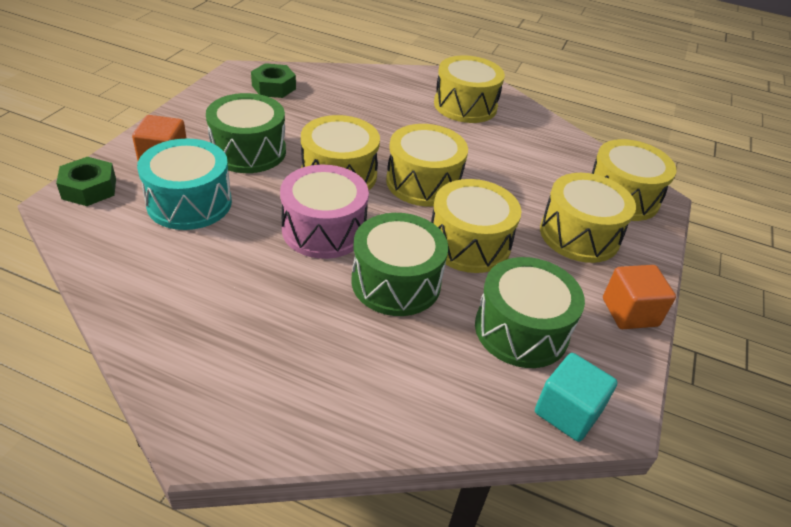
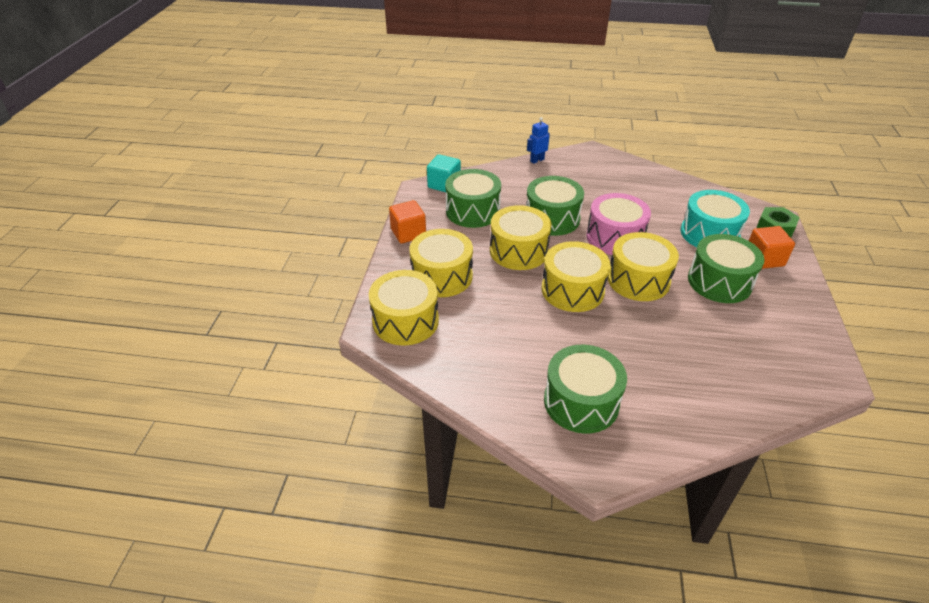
camera: 170 degrees right, 0 degrees up
(274, 87) = (781, 363): green nut -> none
(349, 438) = (537, 160): none -> blue robot
(465, 105) = (581, 402): yellow drum -> green drum

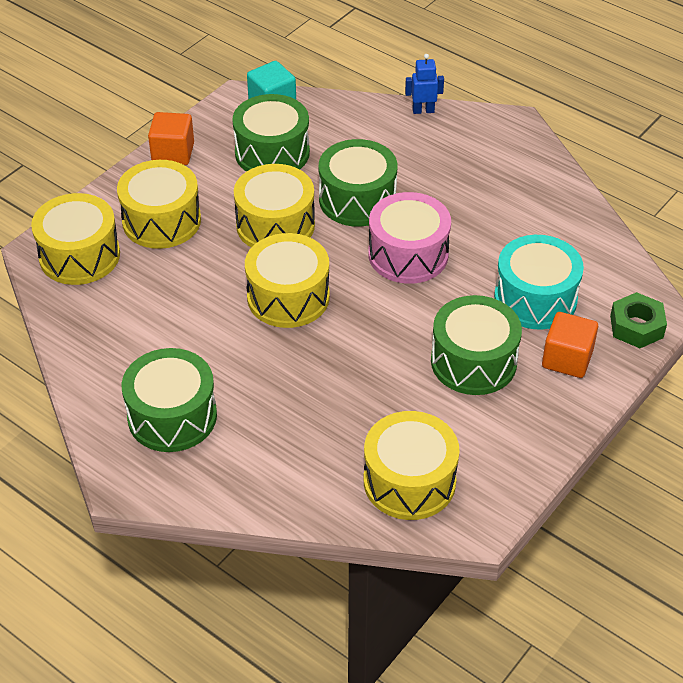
camera: 30 degrees right, 5 degrees up
(638, 280) = (377, 317): yellow drum -> yellow drum (409, 481)

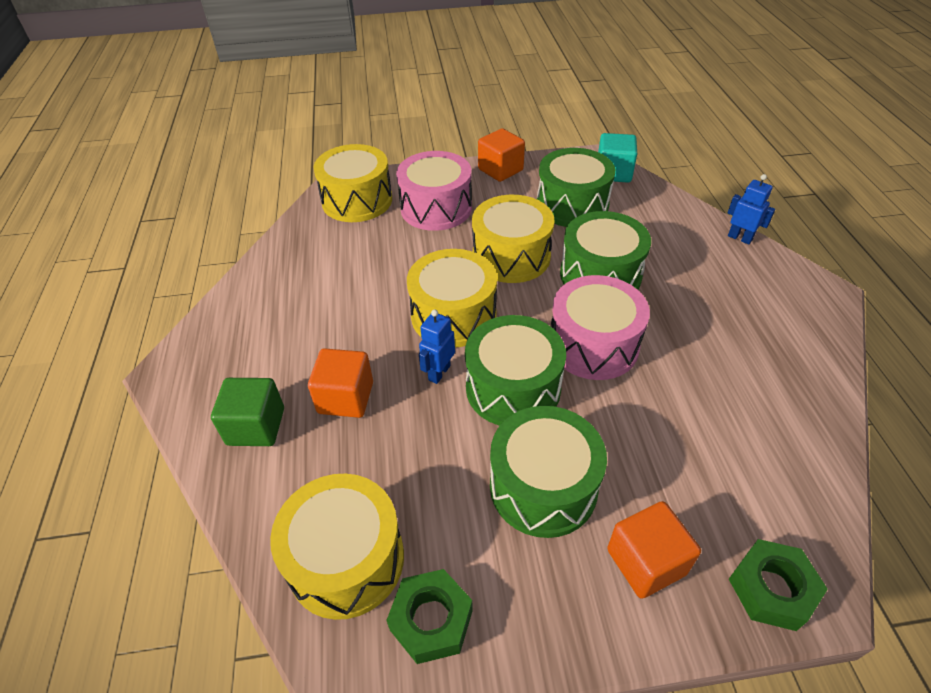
camera: 45 degrees right, 0 degrees up
(161, 221) = (436, 208): yellow drum -> pink drum
(172, 416) = (260, 348): green drum -> green drum (513, 388)
(247, 462) = (256, 426): none -> green cube
(285, 401) = (345, 398): none -> orange cube
(328, 342) = (439, 373): none -> blue robot
(491, 470) = (431, 620): none -> green nut
(535, 298) = (677, 469): turquoise drum -> none

